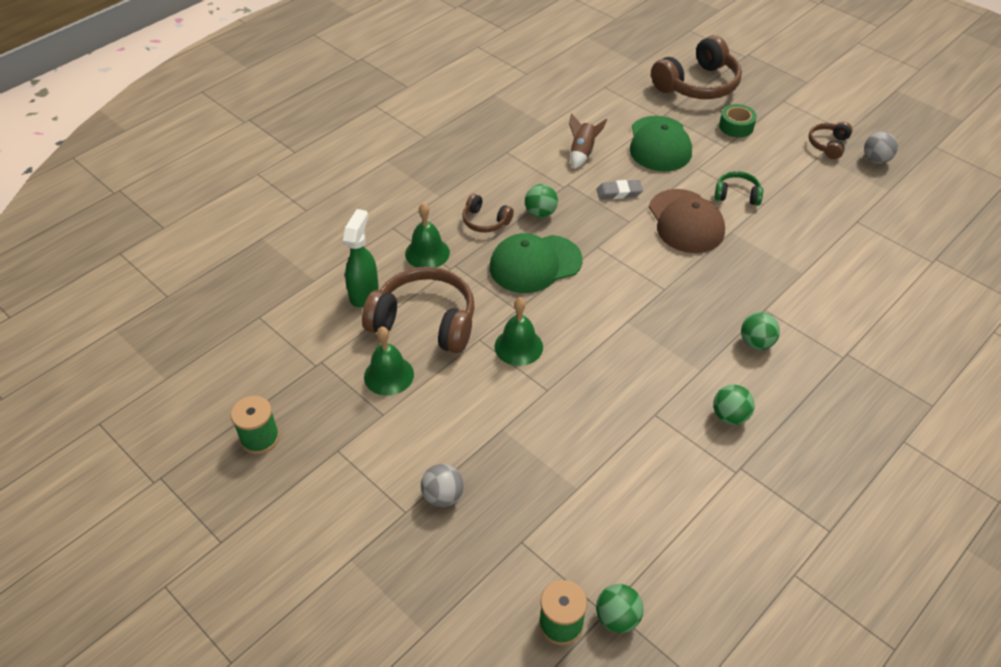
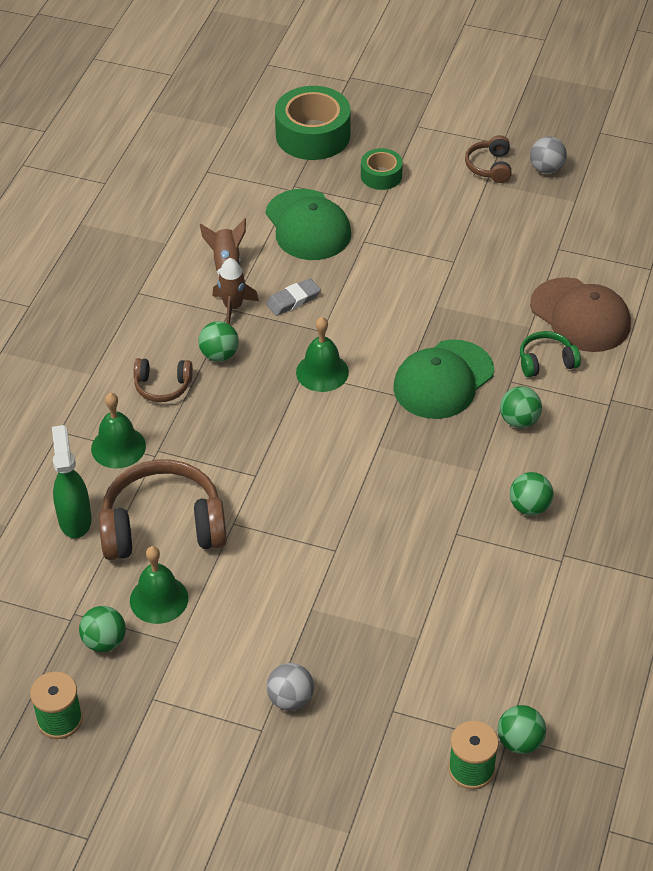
camera: 25 degrees left, 0 degrees up
(329, 392) = (104, 641): none -> green ball
(518, 346) = (280, 515): green bell -> green bell (322, 372)
(535, 264) = (246, 417): green cap -> green cap (443, 380)
(570, 183) = (233, 307): none -> brown rocket
(685, 221) = (383, 310): brown cap -> brown cap (580, 315)
(697, 84) = (313, 135): brown headphones -> green tape
(737, 195) = (421, 260): green headphones -> green headphones (546, 361)

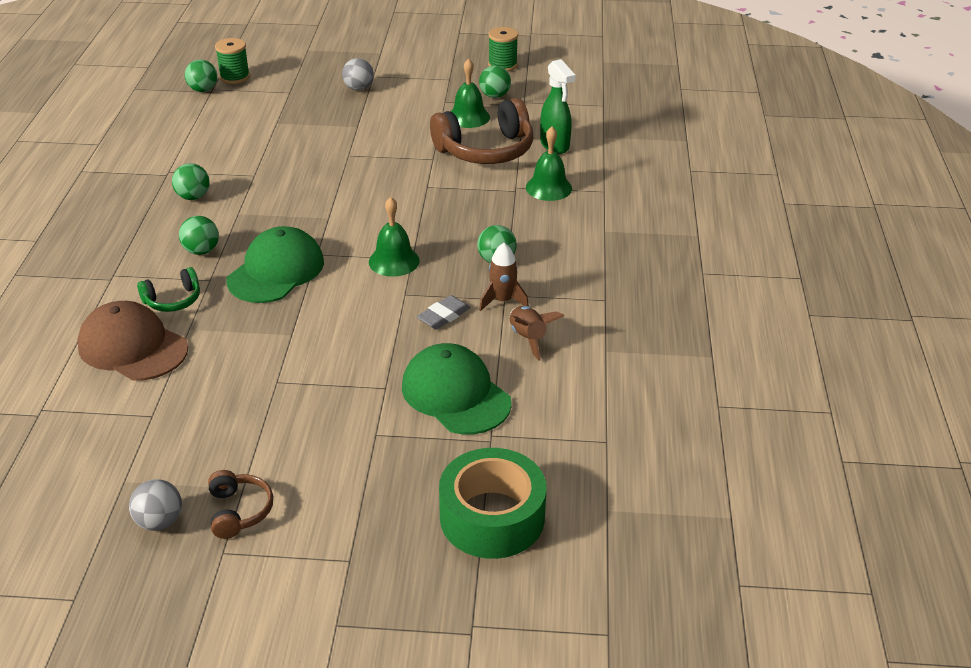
camera: 165 degrees right, 10 degrees down
(162, 386) = (536, 231): brown headphones -> none
(381, 175) = (383, 473): green tape -> none

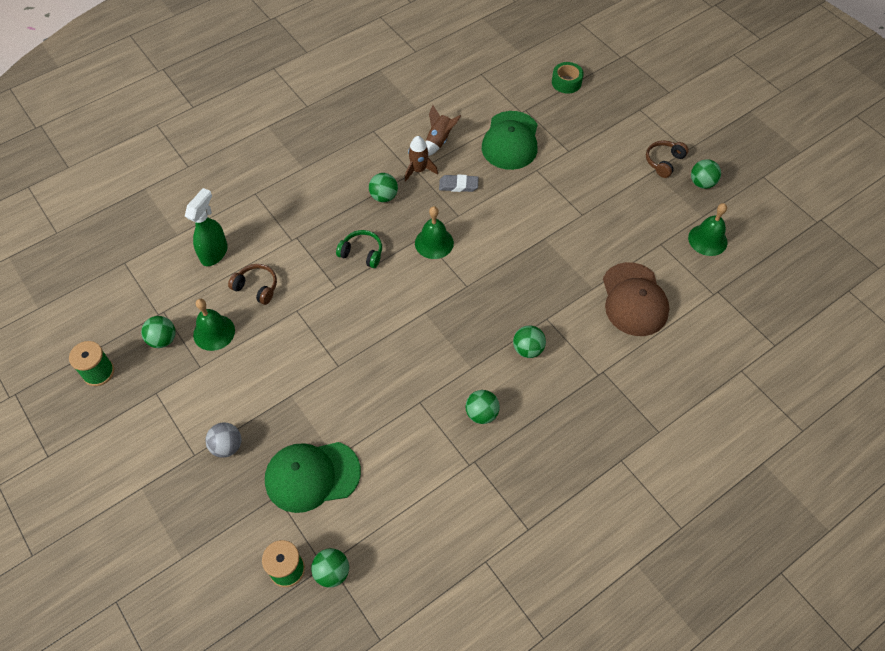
camera: 130 degrees left, 20 degrees up
(159, 522) = (702, 183): grey ball -> green ball
(173, 300) = (582, 318): green headphones -> green headphones (362, 253)
(276, 271) = (503, 292): green cap -> green cap (312, 476)
(486, 150) = (256, 287): brown headphones -> brown headphones, size x0.50
(492, 517) = (566, 82): green tape -> green tape, size x0.54
(548, 188) = (277, 222): green bell -> green bell (707, 240)

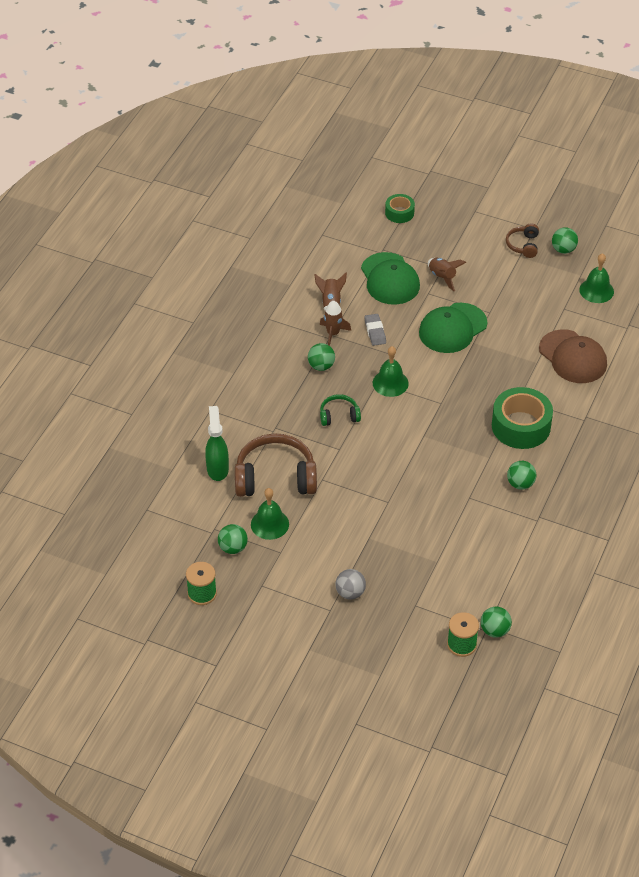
camera: 30 degrees left, 10 degrees down
(256, 287) = (275, 477): brown headphones -> brown headphones, size x2.00
(312, 476) = (430, 581): green cap -> green cap (452, 328)
(458, 185) = (375, 331): grey eraser -> grey eraser turned 75 degrees counterclockwise
(528, 349) = (521, 426): green ball -> green tape
(561, 160) = (442, 277): none -> brown rocket

